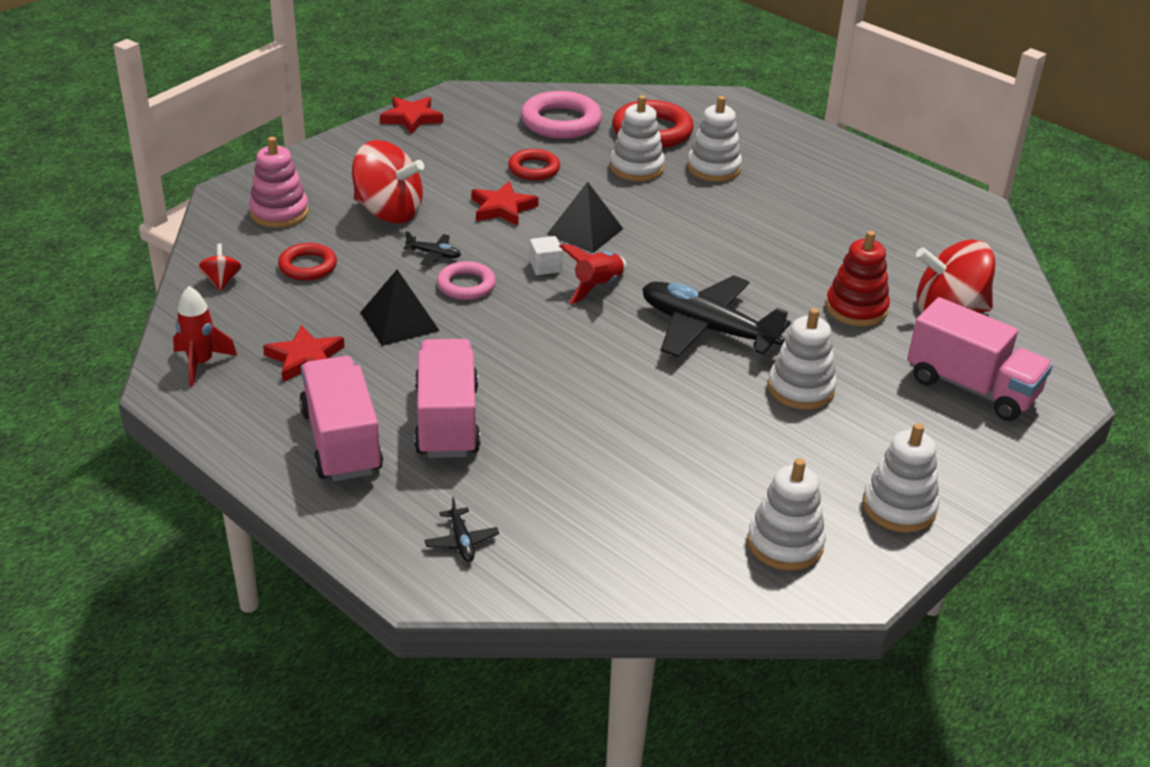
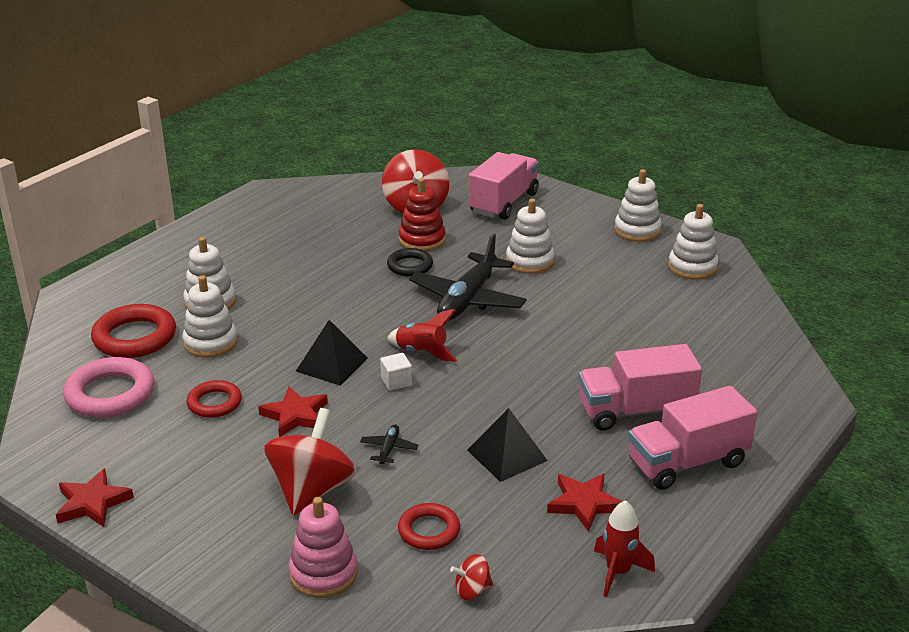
camera: 95 degrees left, 5 degrees down
(461, 541) = (764, 389): black plane -> none
(466, 285) = (437, 423): pink ring -> none
(788, 294) = (410, 266): none -> black ring

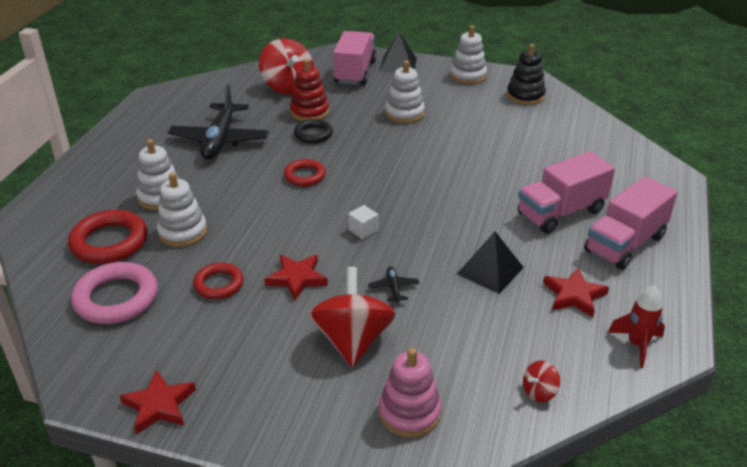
camera: 20 degrees left, 5 degrees up
(332, 364) = (300, 228): black pyramid -> black pyramid (398, 64)
(422, 352) = (368, 202): red rocket -> none
(429, 531) = (471, 350): red ring -> red ring (305, 176)
(467, 299) = (376, 152): black plane -> black plane (220, 140)
(692, 267) = (525, 96): white stacking toy -> black stacking toy

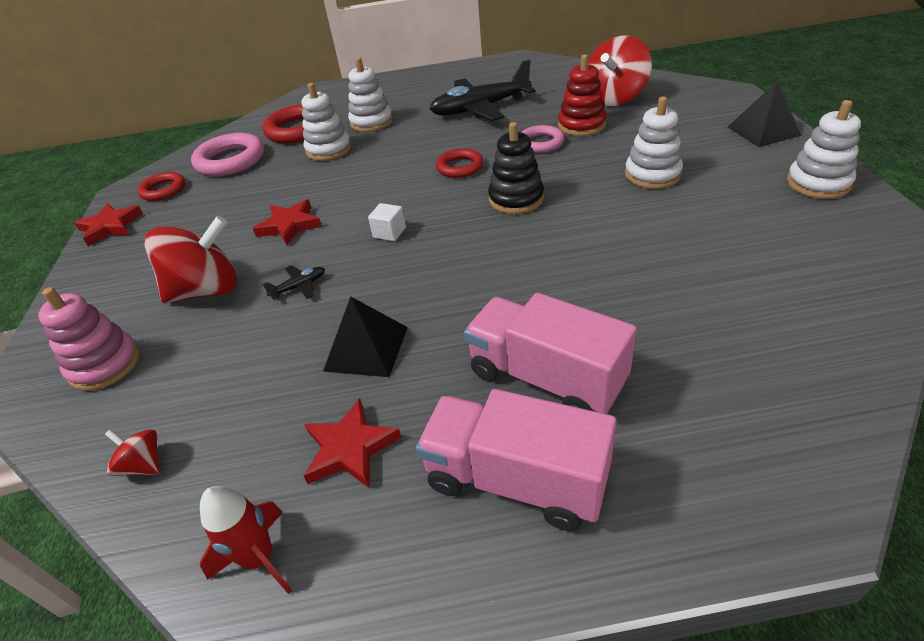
camera: 70 degrees right, 5 degrees up
(219, 284) = (265, 192): red ring -> red ring (163, 190)
(313, 134) = (540, 143): black ring -> pink ring
(355, 72) = (700, 116): pink truck -> none
(525, 96) = (841, 246): black stacking toy -> black stacking toy (516, 199)

